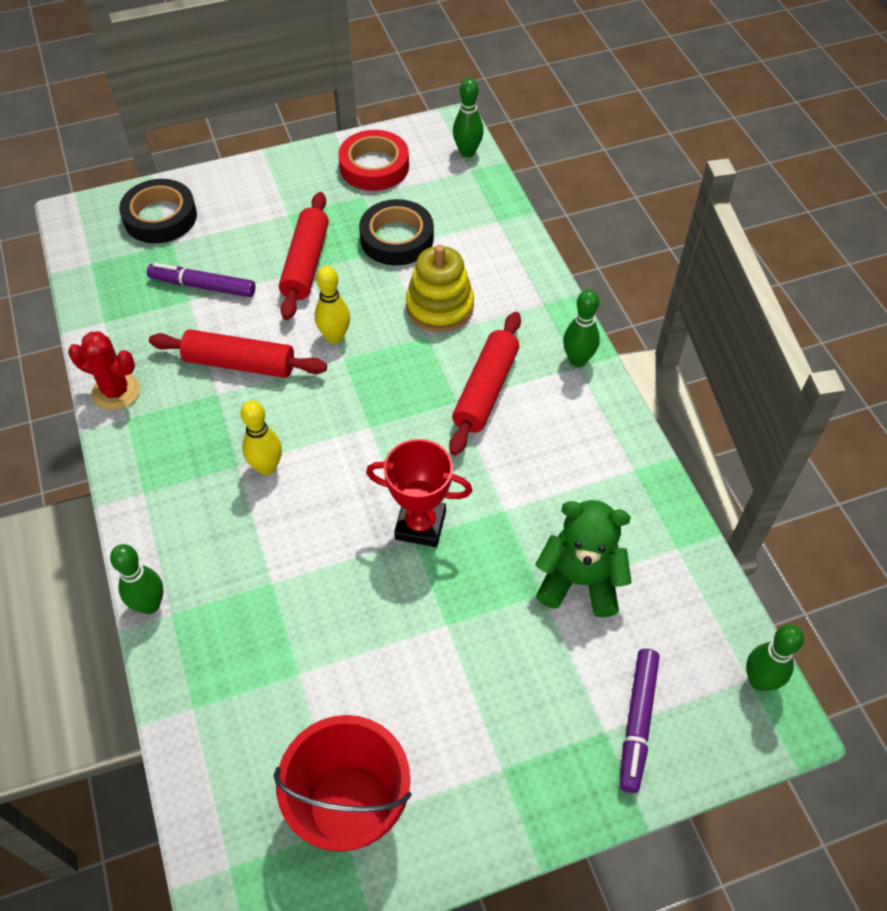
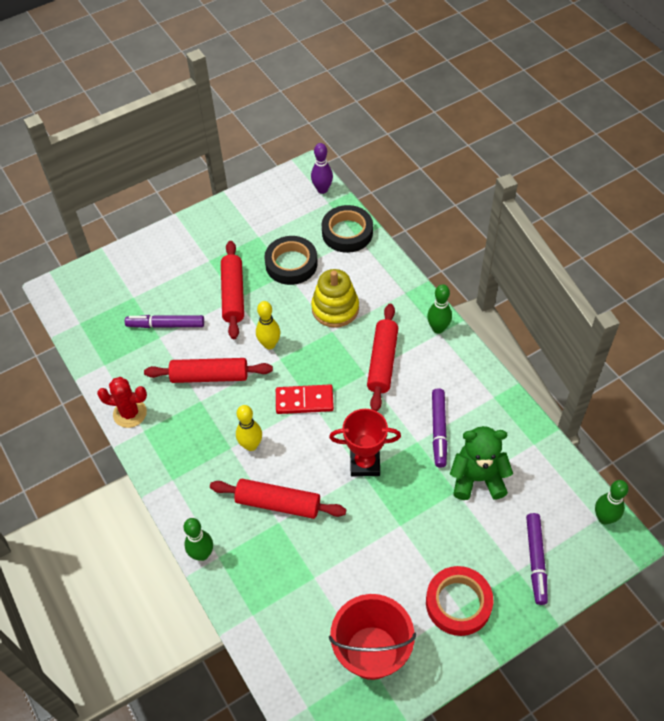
camera: 10 degrees left, 0 degrees up
(160, 217) = (118, 279): black tape -> black tape (347, 232)
(279, 556) = (278, 503): none -> red rolling pin
(360, 422) = (304, 401): none -> red domino
(374, 166) = (260, 212): red tape -> red tape (458, 603)
(467, 152) = (322, 189): green bowling pin -> purple bowling pin
(540, 500) = (438, 430): none -> purple marker

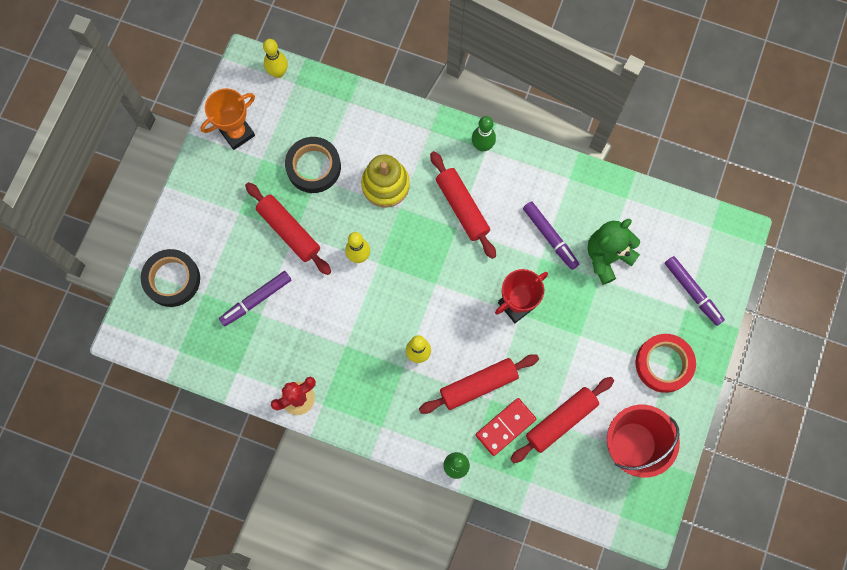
camera: 40 degrees left, 20 degrees up
(209, 376) = (334, 319): red rolling pin -> red rolling pin (561, 420)
(256, 210) = (237, 133): none -> orange trophy
(304, 401) = (428, 286): red domino -> red domino (505, 427)
(322, 189) = (278, 72): purple bowling pin -> yellow bowling pin
(347, 232) = (336, 103): black tape -> black tape (172, 279)
(604, 518) = (716, 224): green bowling pin -> none

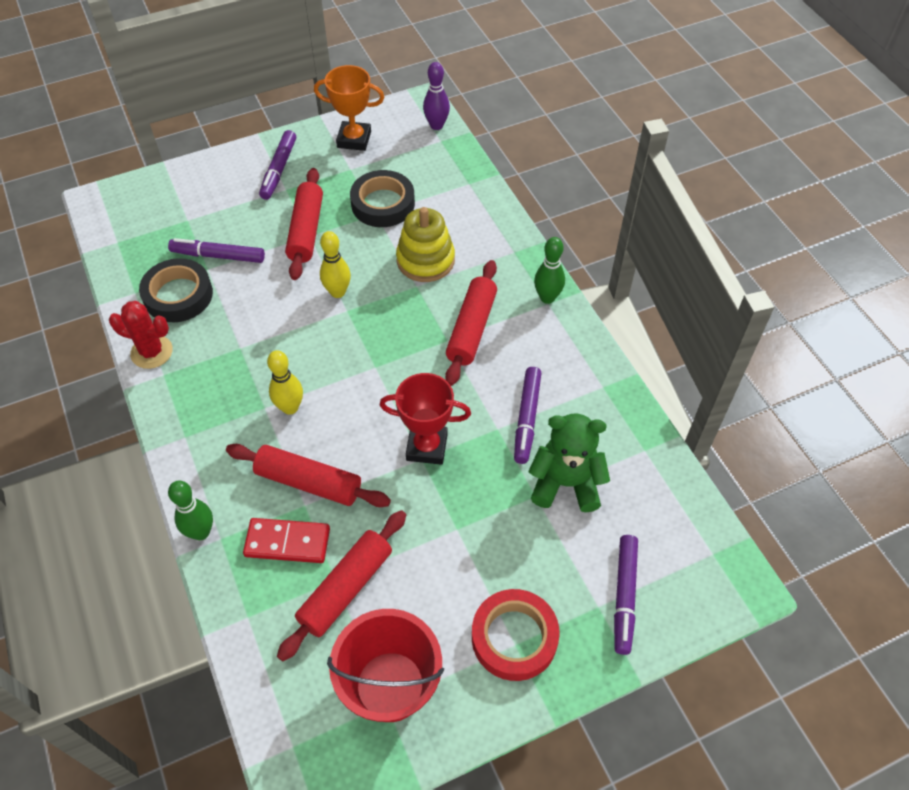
camera: 45 degrees right, 20 degrees down
(172, 279) = (179, 192): black tape -> black tape (178, 295)
(216, 202) = (278, 170): none -> purple marker
(278, 72) = (436, 125): yellow bowling pin -> purple bowling pin
(561, 420) = (346, 589): red rolling pin -> red rolling pin turned 60 degrees counterclockwise

